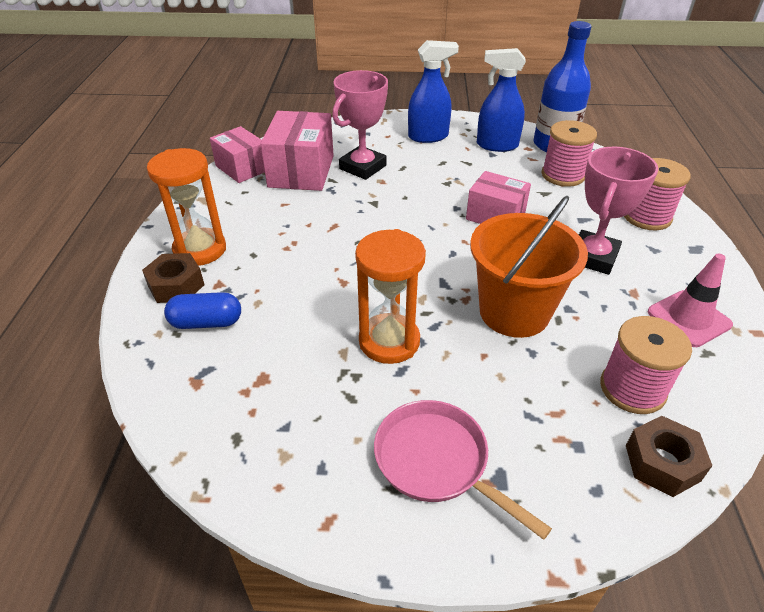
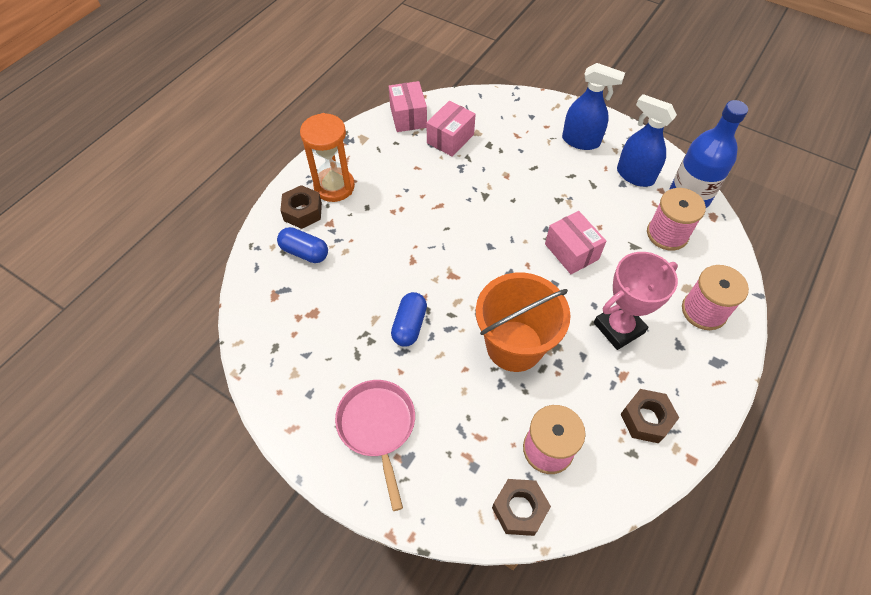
camera: 30 degrees right, 15 degrees up
(301, 171) = (450, 138): pink box -> pink box, size x0.66
(362, 167) = (501, 154): pink trophy -> none
(389, 341) = (409, 325): orange hourglass -> blue capsule
(689, 318) = (646, 419): pink traffic cone -> brown nut

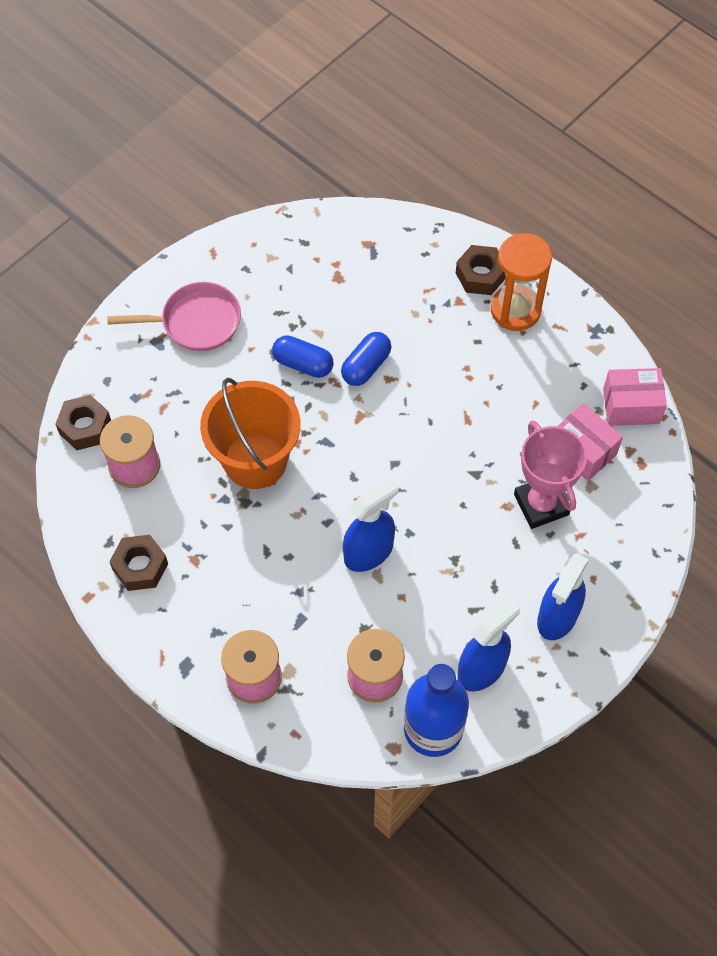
camera: 100 degrees right, 5 degrees up
(304, 252) = (420, 274): blue capsule -> blue capsule (366, 366)
(571, 251) = (369, 552): pink box -> blue spray bottle
(619, 328) = (253, 574): pink trophy -> pink trophy (541, 504)

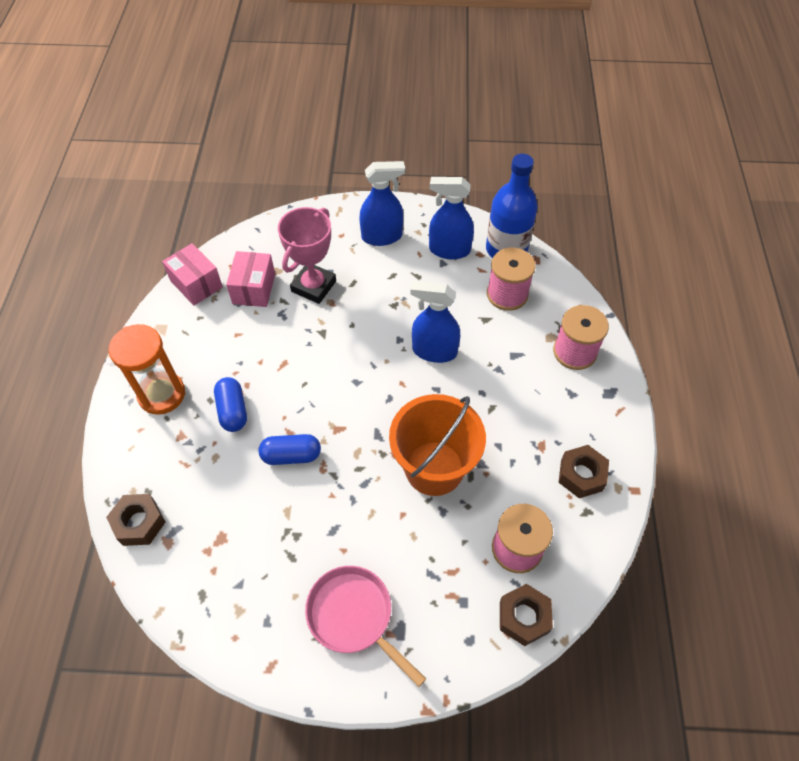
camera: 130 degrees left, 5 degrees down
(303, 364) = (325, 500): blue capsule -> blue capsule (233, 410)
(480, 275) = (144, 438): brown nut -> brown nut (139, 523)

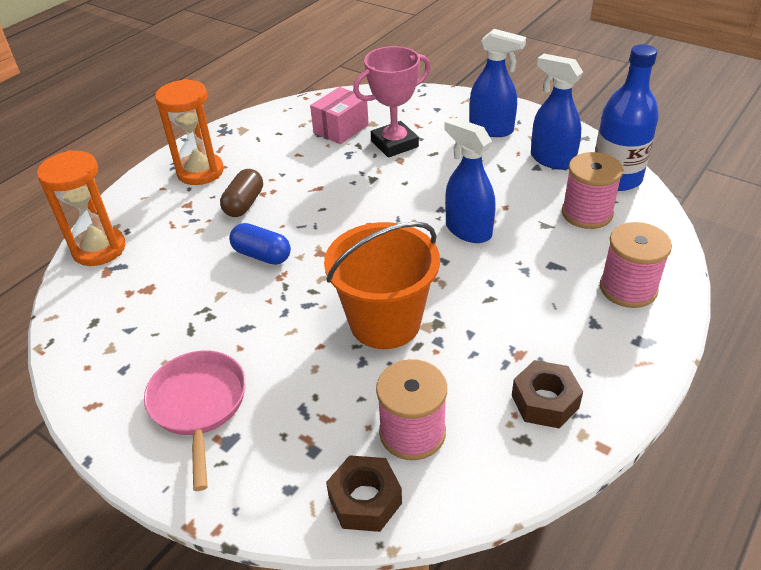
camera: 35 degrees right, 15 degrees down
(139, 523) = (99, 249): brown nut -> orange hourglass
(196, 284) = (297, 111): pink box -> none
(233, 410) = (244, 204): blue capsule -> brown capsule

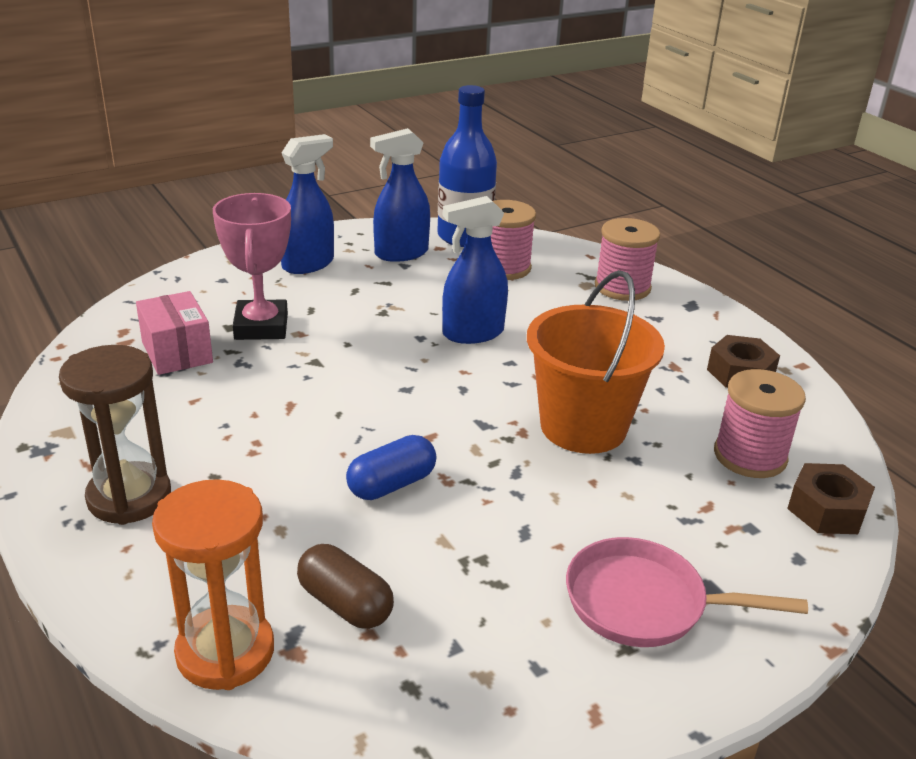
camera: 70 degrees left, 10 degrees down
(200, 172) = (129, 497): orange hourglass -> brown hourglass
(244, 204) = (261, 473): brown capsule -> brown capsule (345, 604)

